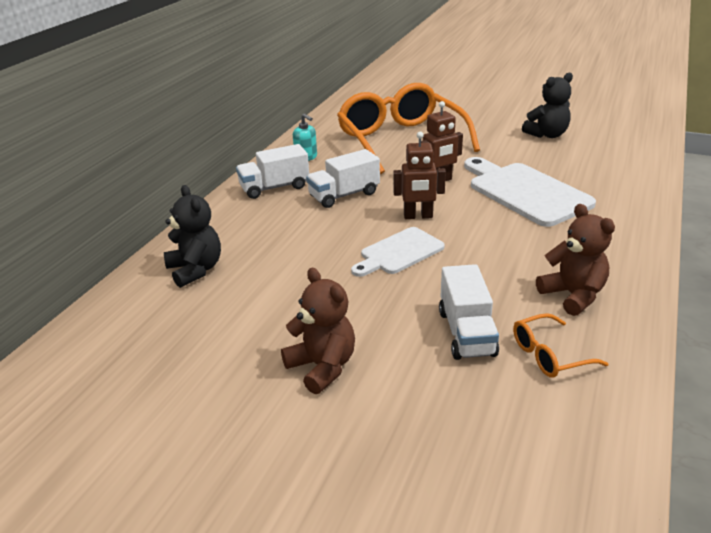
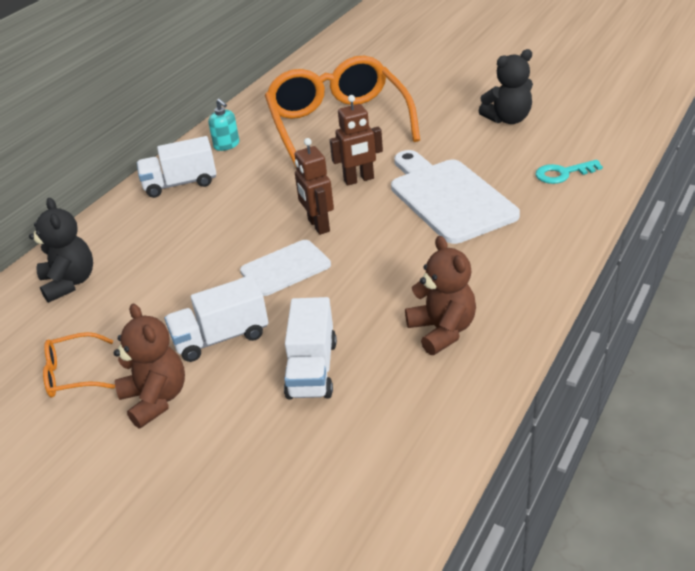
camera: 10 degrees right, 5 degrees up
(344, 195) = (250, 196): white truck -> white truck (221, 338)
(418, 216) = (318, 226): brown robot -> brown robot turned 60 degrees clockwise
(549, 355) = (385, 399): orange glasses -> orange glasses (73, 374)
(614, 172) = (563, 173): none -> turquoise key

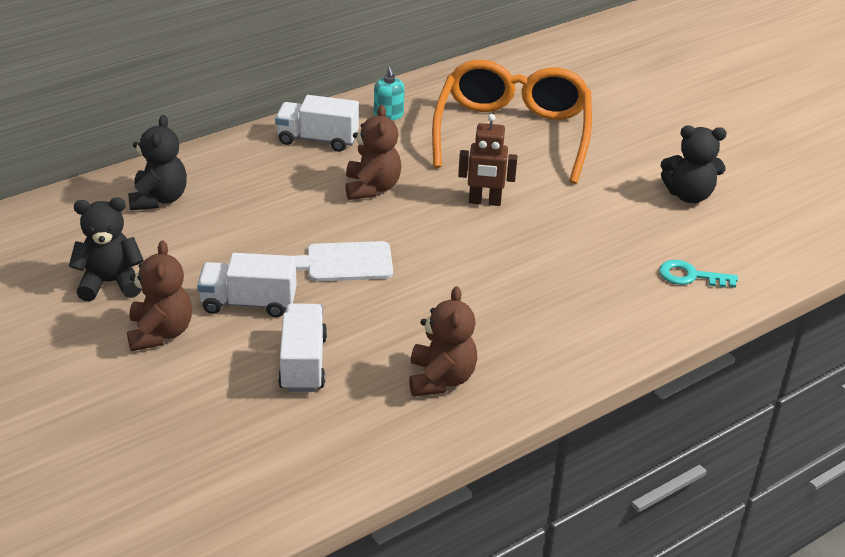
camera: 20 degrees right, 0 degrees up
(73, 374) = (110, 283): orange glasses -> black teddy bear
(257, 203) = (372, 188): none -> brown teddy bear
(312, 369) = (303, 363): white truck -> white truck turned 150 degrees clockwise
(318, 226) = (410, 233): brown robot -> none
(448, 198) = (555, 255): white cutting board -> none

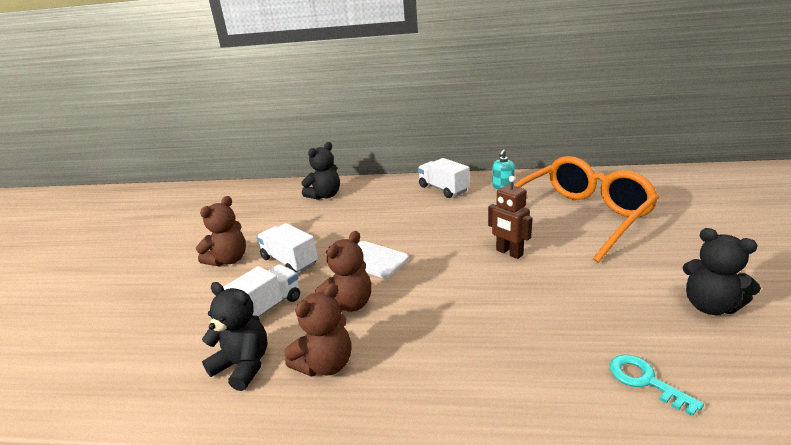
camera: 45 degrees right, 10 degrees down
(110, 283) = (247, 227): black teddy bear -> black teddy bear (243, 366)
(372, 188) = (442, 222): brown teddy bear -> brown teddy bear (348, 304)

